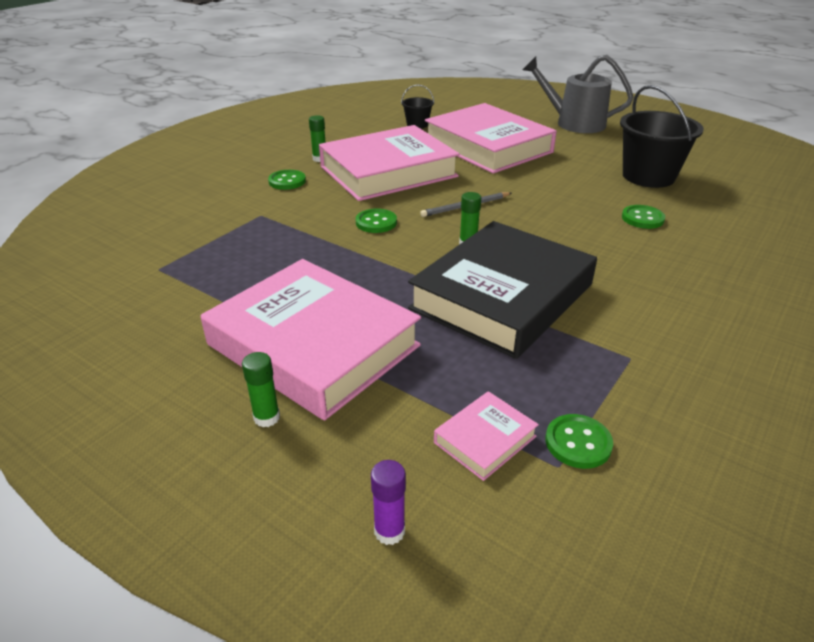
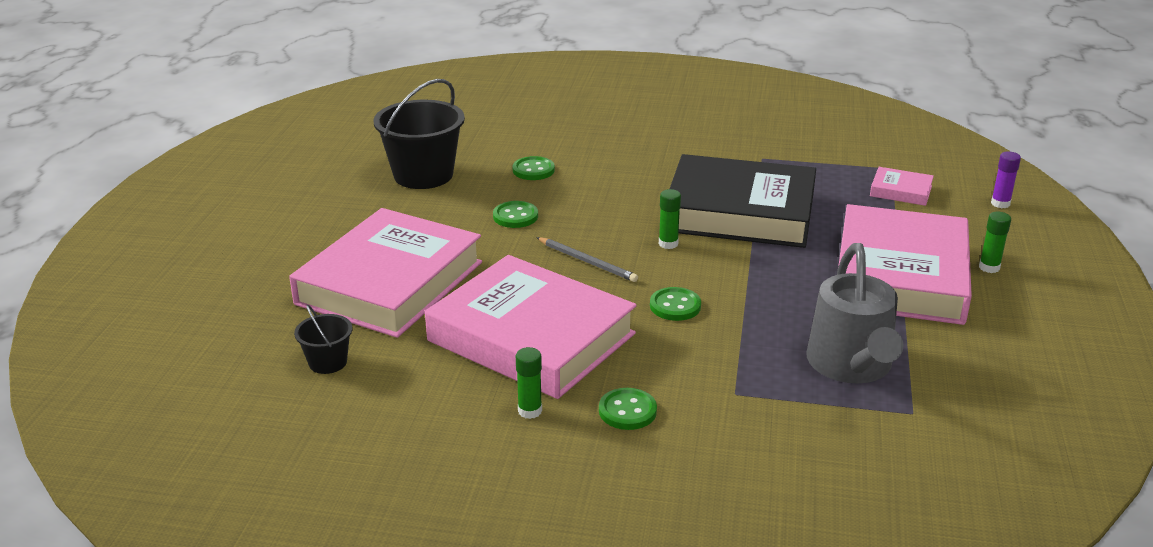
camera: 115 degrees left, 5 degrees down
(574, 123) = (259, 235): grey watering can -> grey watering can (851, 365)
(578, 443) = (865, 165): green button -> green button (515, 216)

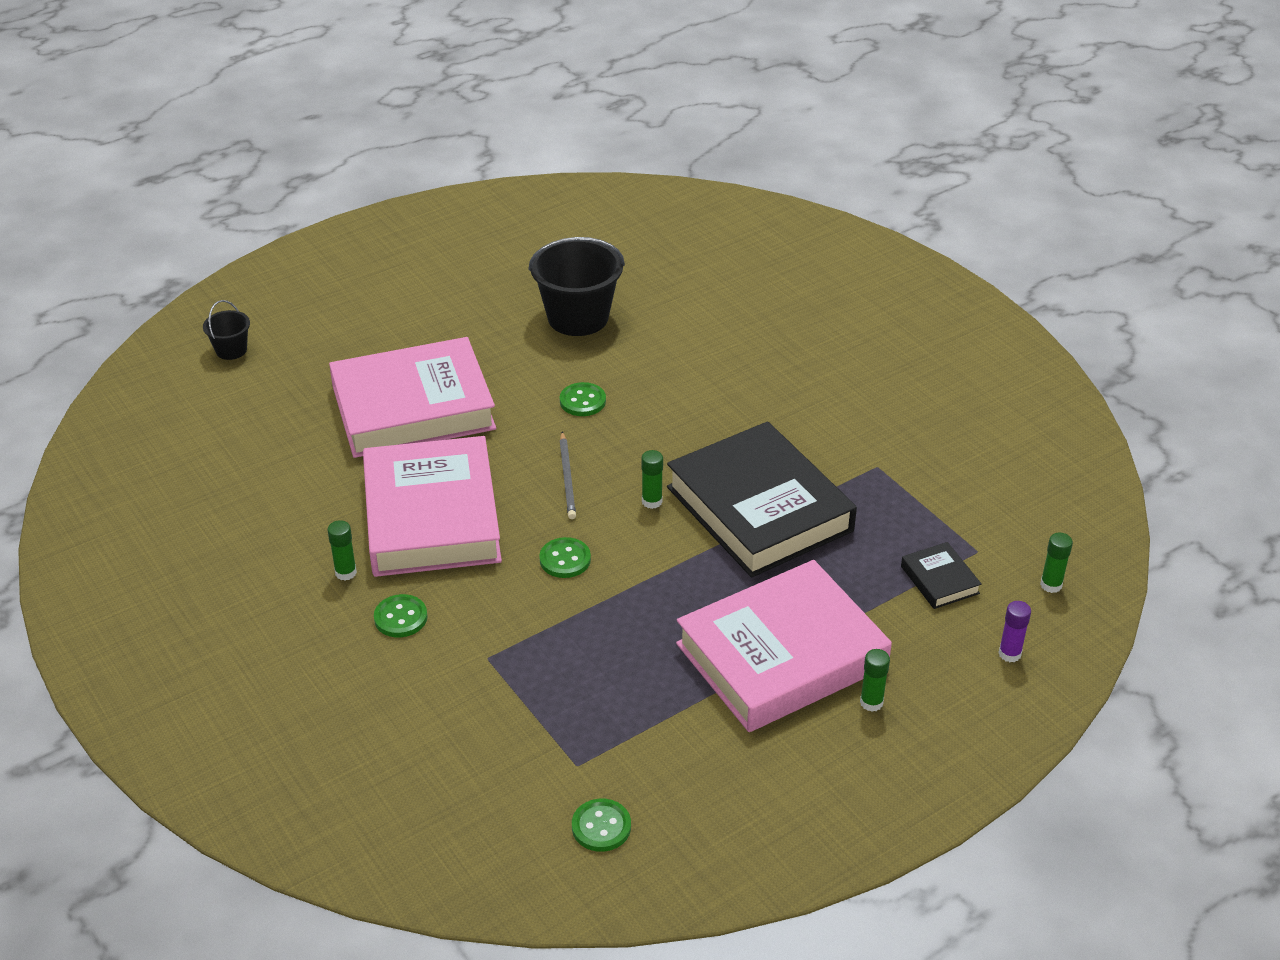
camera: 45 degrees right, 10 degrees up
(328, 362) = (289, 449): black bucket -> black bucket (231, 350)
(533, 170) = (666, 362): green button -> green button (601, 827)
(851, 365) = (601, 698): grey watering can -> none
(900, 191) = (939, 580): pink book -> black book
(954, 163) = (1051, 585): none -> green glue stick

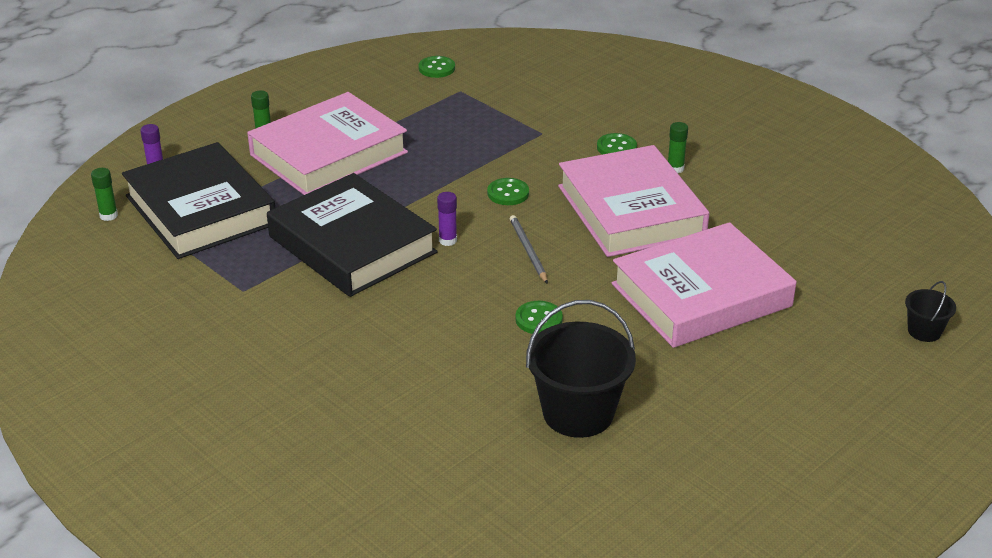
camera: 170 degrees right, 5 degrees down
(652, 501) = (448, 240): green glue stick -> purple glue stick
(939, 580) = (201, 210): black book -> black book, size x2.44

